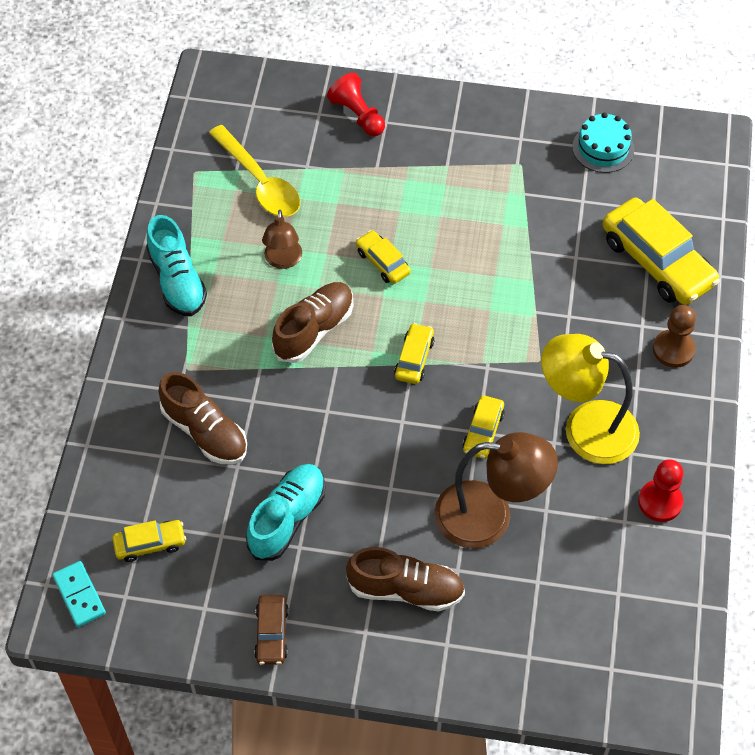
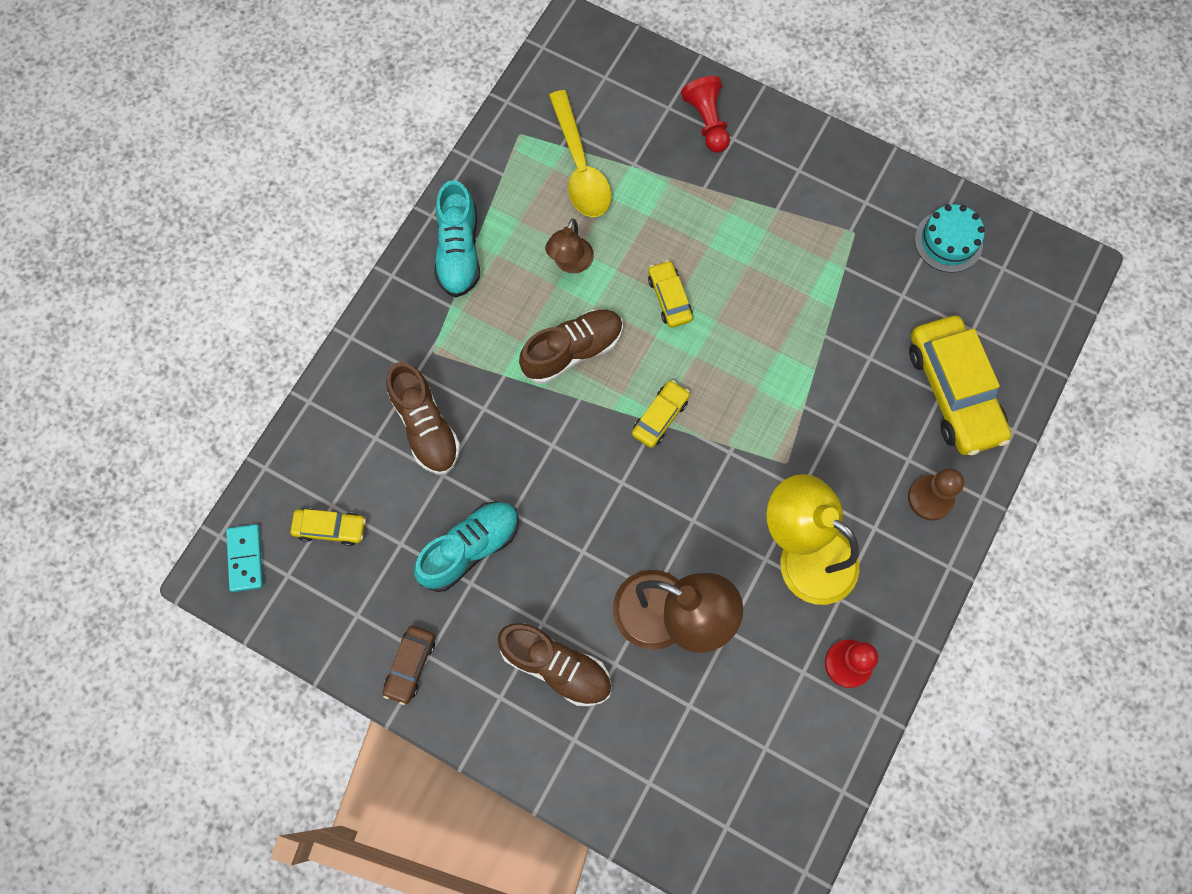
camera: 20 degrees right, 15 degrees up
(483, 431) = (698, 522): yellow car -> none

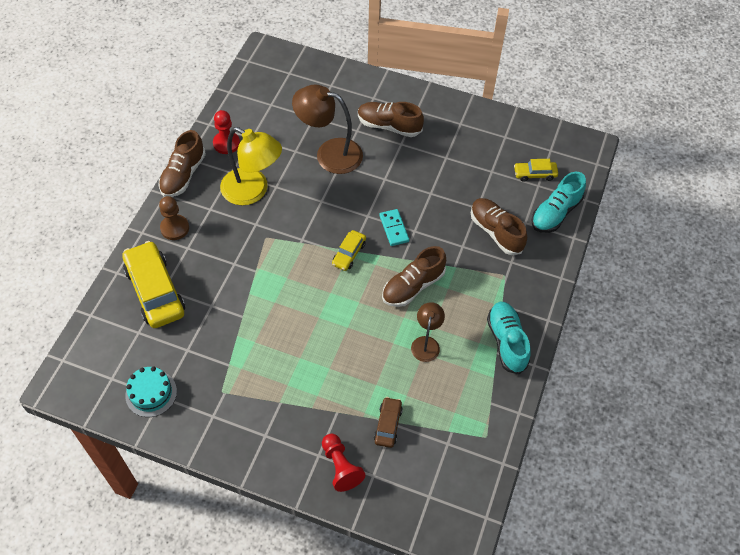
camera: 170 degrees right, 15 degrees down
(246, 558) = (577, 155): turquoise domino -> turquoise domino (394, 228)
(410, 665) = (468, 118): brown car -> brown car (388, 425)
(470, 548) = (450, 173): turquoise shoe -> turquoise shoe (555, 213)
(580, 167) = (433, 416): yellow spoon -> none
(669, 298) = (352, 328): yellow car -> none
(921, 603) = (183, 175): none -> brown shoe

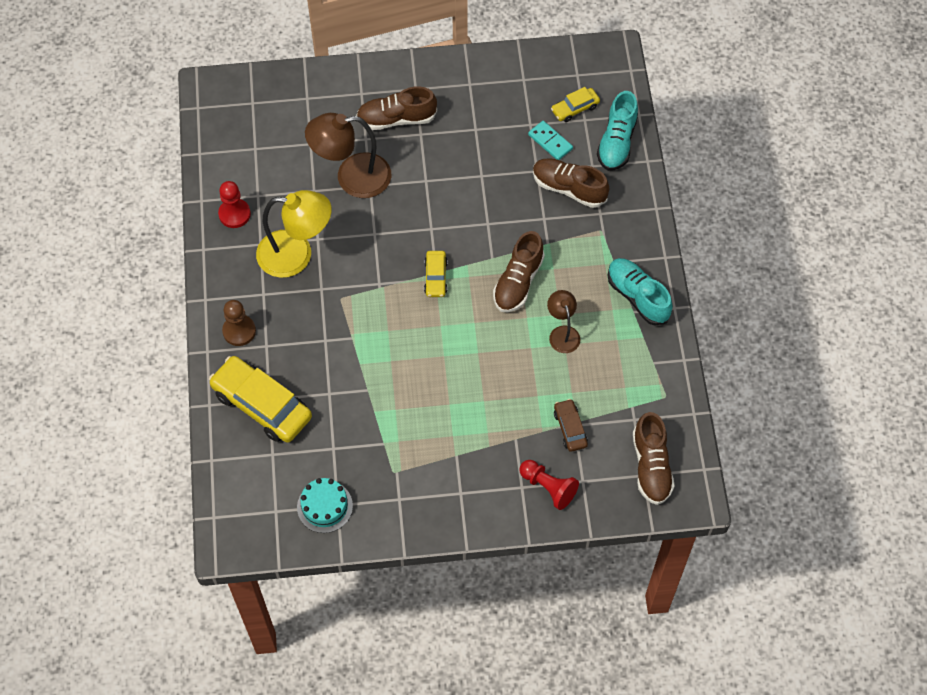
camera: 25 degrees left, 5 degrees up
(183, 175) = (210, 270): brown shoe -> brown shoe (651, 466)
(394, 228) = (465, 230): turquoise domino -> turquoise domino (550, 142)

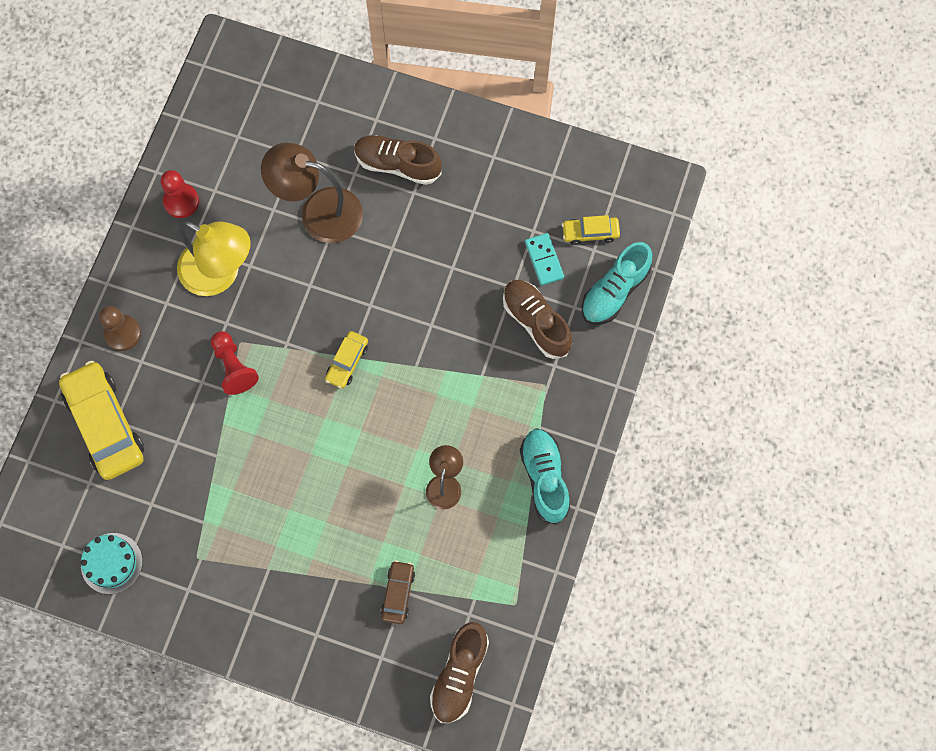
camera: 25 degrees right, 10 degrees up
(518, 282) = (429, 405): brown shoe -> none
(548, 487) = (342, 648): red pawn -> red pawn (233, 367)

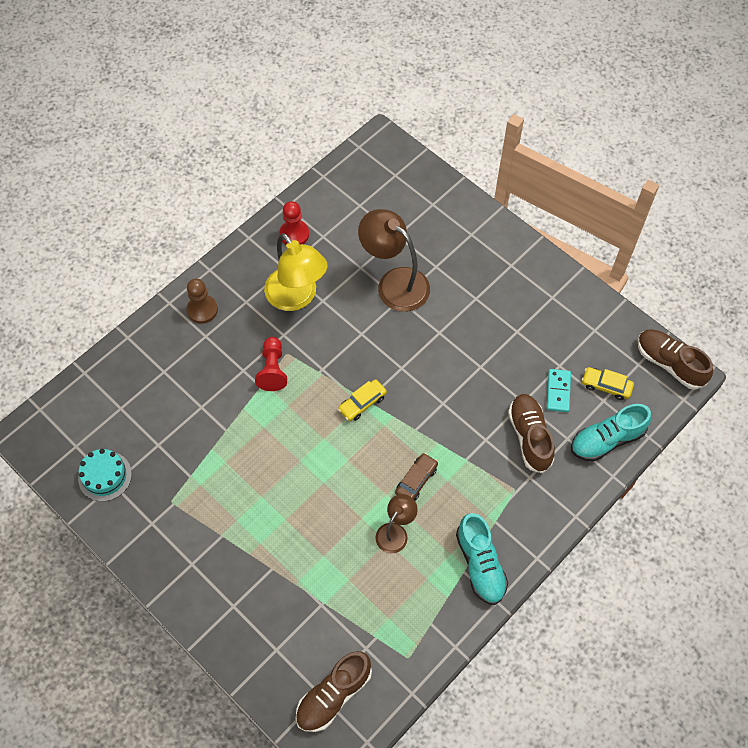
camera: 25 degrees right, 10 degrees down
(105, 424) = (155, 370): yellow car -> none
(397, 165) = (472, 273): brown shoe -> brown shoe (669, 363)
(398, 593) = (315, 603): brown car -> brown car (416, 480)
(544, 478) = (480, 564): turquoise shoe -> turquoise shoe turned 150 degrees clockwise

